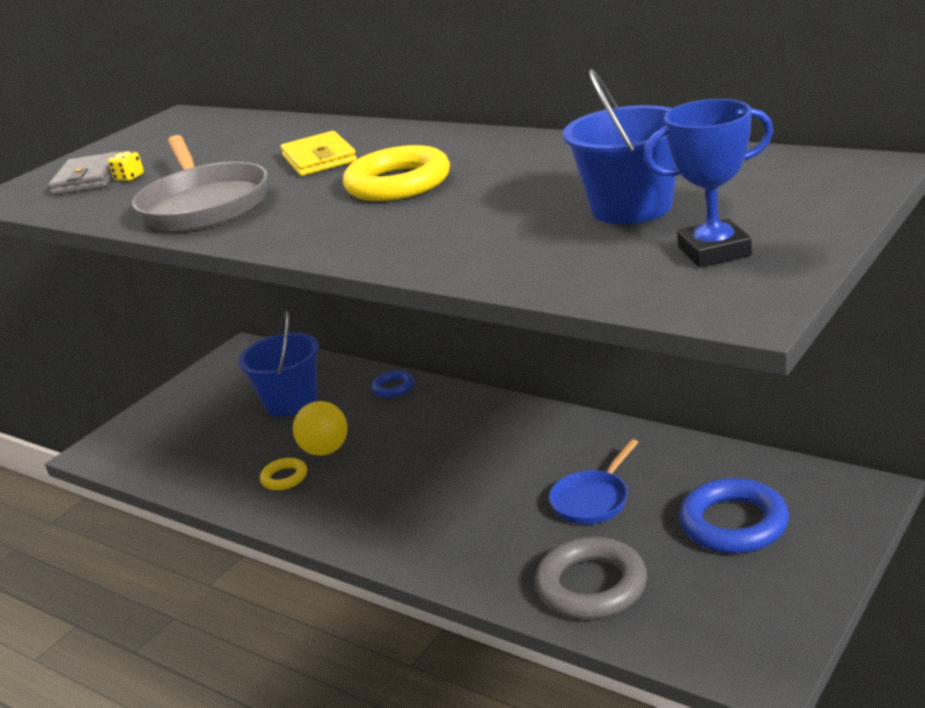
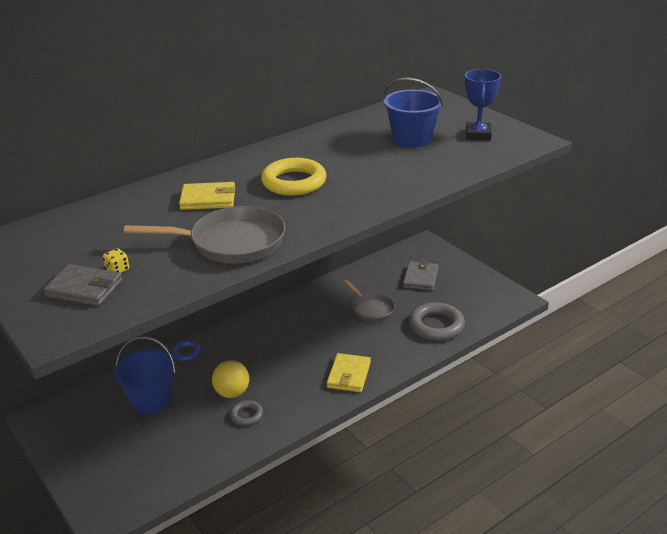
camera: 75 degrees left, 5 degrees up
(284, 478) = (246, 415): yellow ring -> grey ring
(405, 533) = (348, 375): none -> yellow wallet
(593, 500) = (371, 309): blue pan -> grey pan
(733, 523) = (420, 278): blue ring -> grey wallet

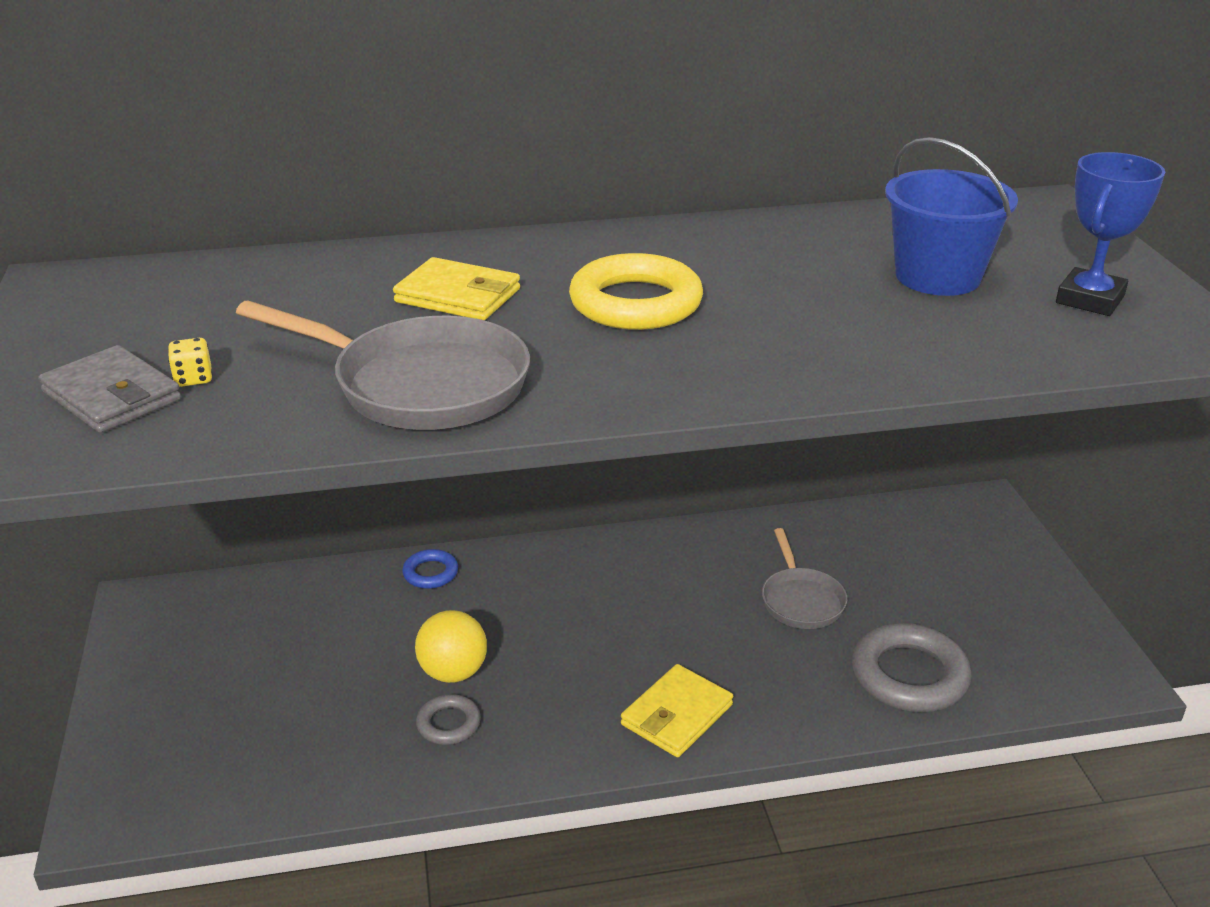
camera: 25 degrees right, 0 degrees up
(151, 400) = (319, 637): blue bucket -> none
(420, 278) = (935, 570): grey wallet -> none

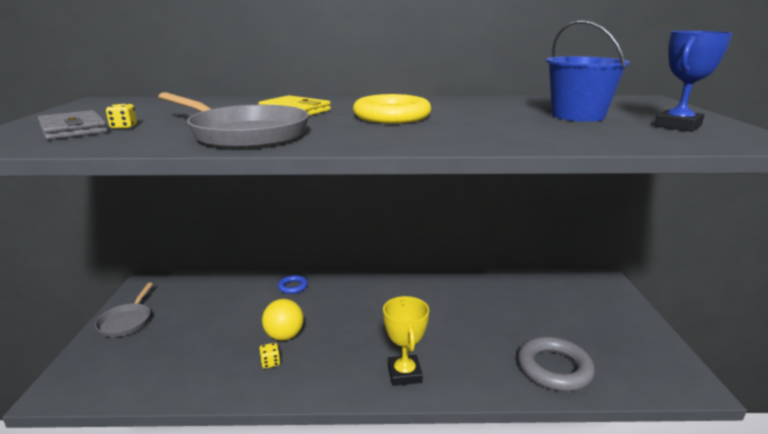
camera: 10 degrees right, 10 degrees down
(448, 724) = (270, 362): grey ring -> yellow dice
(676, 715) = (404, 374): yellow wallet -> yellow trophy
(801, 600) = (493, 320): grey pan -> grey pan (127, 321)

